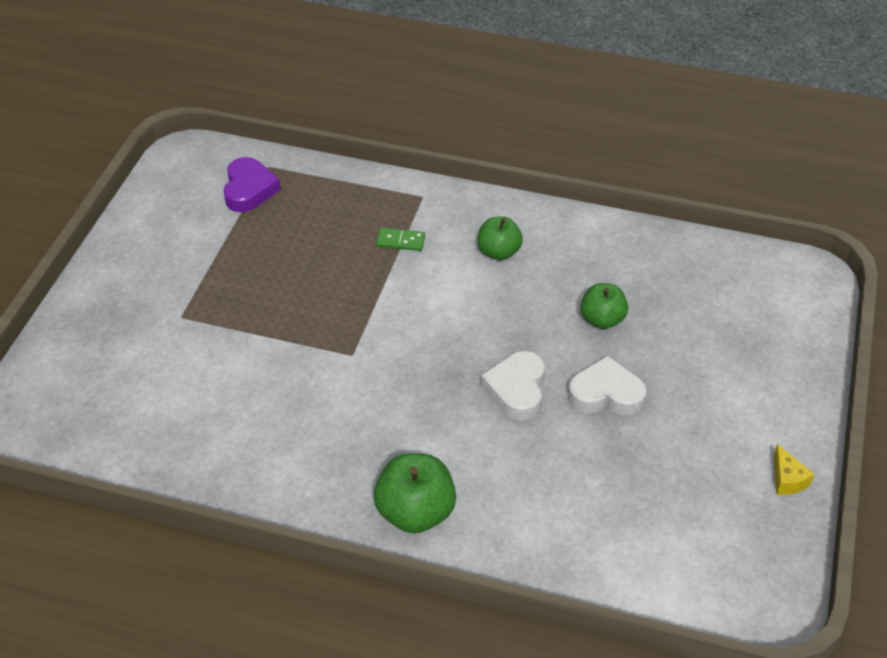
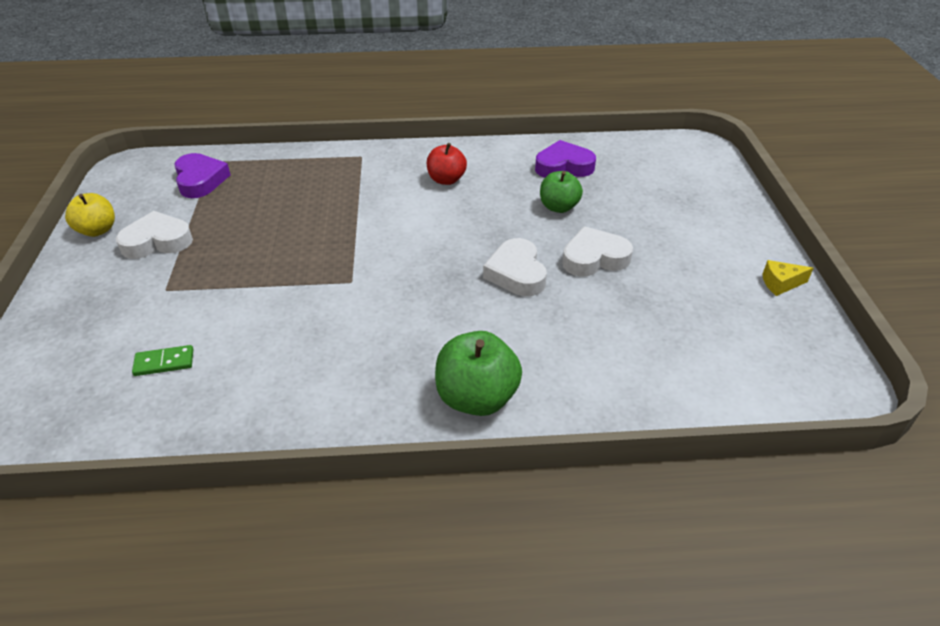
camera: 20 degrees left, 5 degrees down
(137, 229) = (97, 230): none -> yellow apple
(188, 258) = (157, 241): none -> white heart
(400, 241) = (357, 189): green domino -> green domino (164, 362)
(499, 252) = (446, 180): green apple -> red apple
(636, 266) = (563, 166): none -> purple heart
(787, 479) = (780, 284): yellow cheese -> yellow cheese turned 120 degrees clockwise

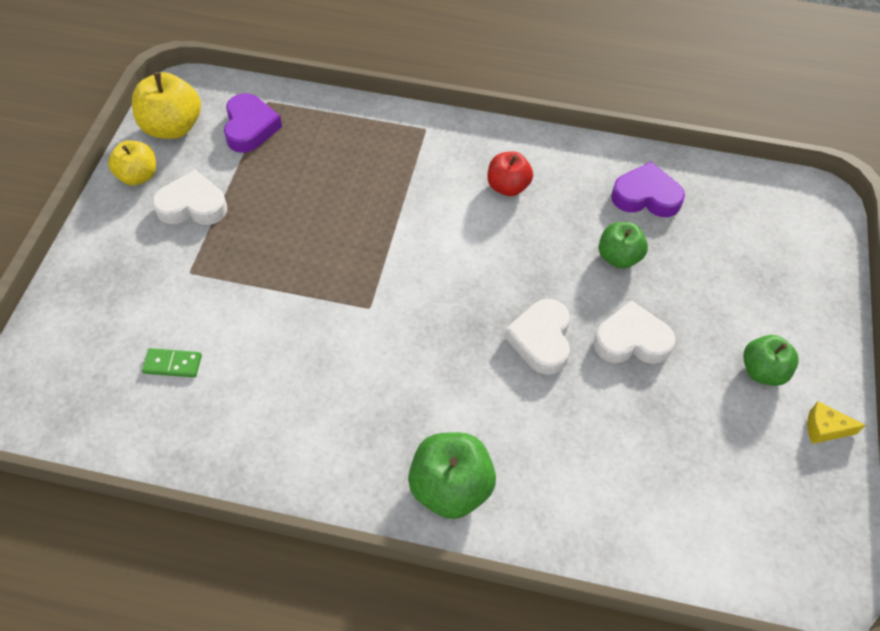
camera: 15 degrees right, 15 degrees up
(125, 192) = (173, 127): none -> yellow apple
(711, 257) = (762, 371): none -> green apple

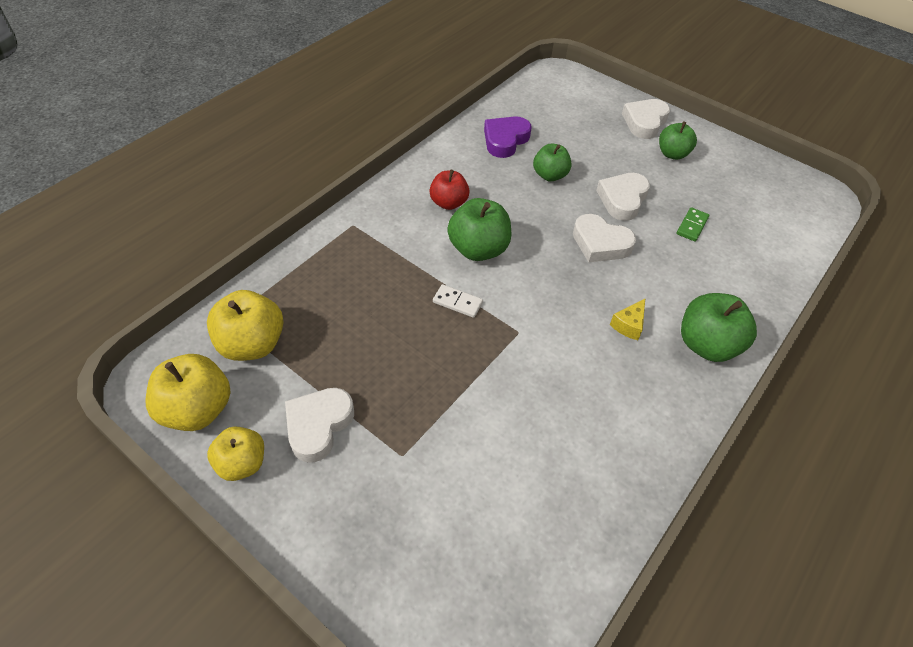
camera: 65 degrees left, 5 degrees down
(173, 364) = (505, 505): green domino -> green domino (692, 226)
(250, 127) = (252, 344): purple heart -> yellow apple
(377, 245) = (457, 302): none -> white domino
(458, 235) = (478, 249): none -> green apple
(803, 323) = (644, 122): none -> white heart
(824, 429) = (723, 149): yellow cheese -> yellow cheese (629, 325)

